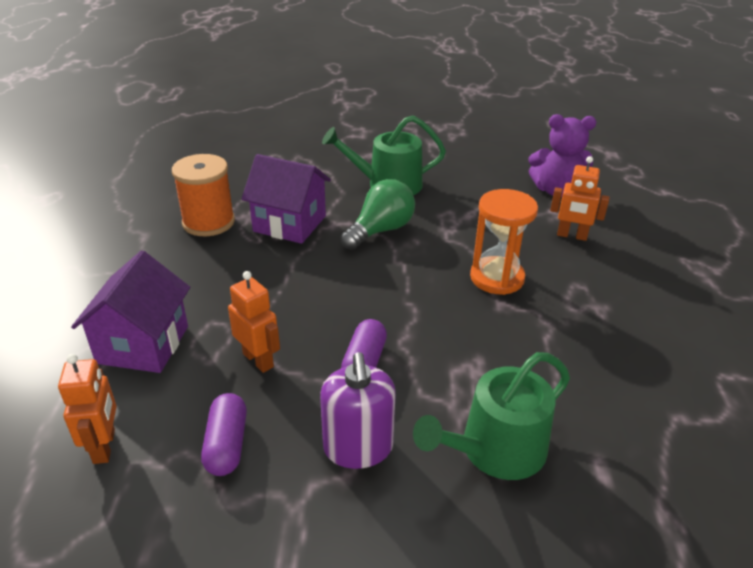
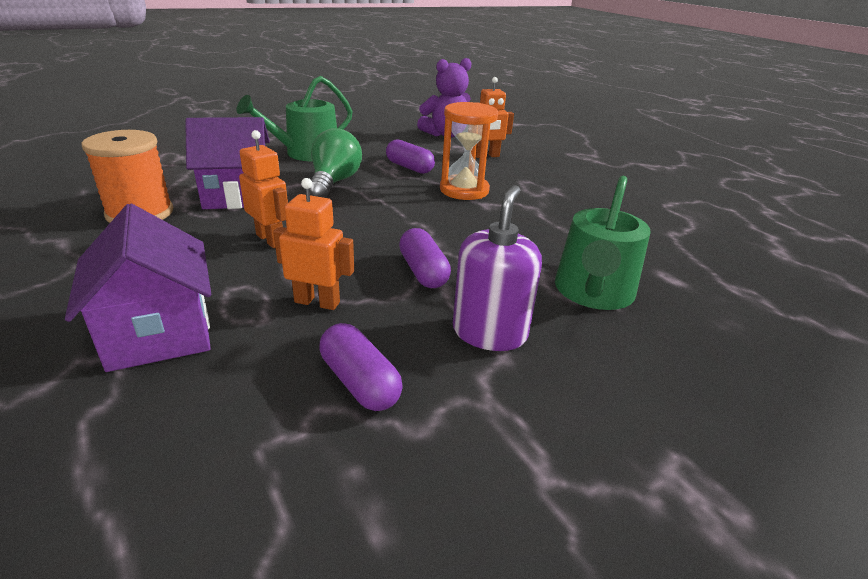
camera: 35 degrees left, 5 degrees down
(105, 446) = (204, 448): orange robot -> orange robot (270, 239)
(358, 448) = (489, 332): purple soap dispenser -> purple soap dispenser turned 120 degrees counterclockwise
(470, 230) = (409, 167): none -> purple capsule

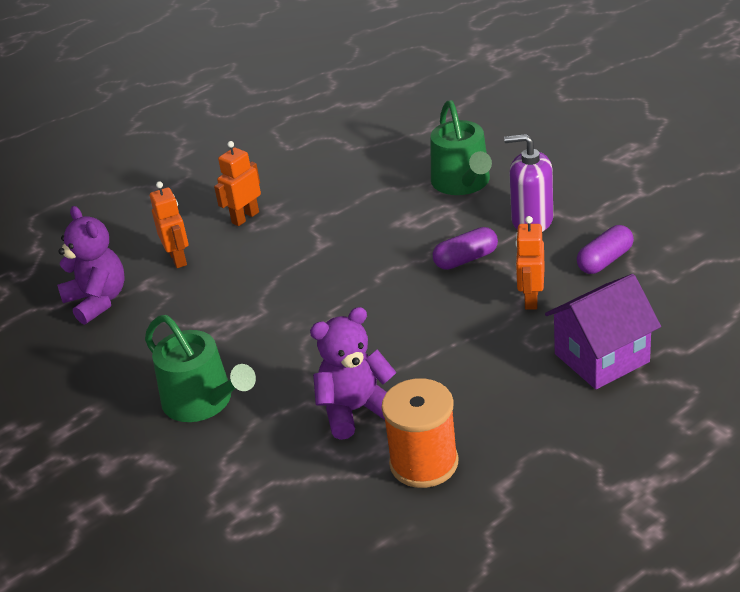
camera: 90 degrees left, 5 degrees up
(237, 196) = (356, 410): purple house -> purple teddy bear
(270, 239) = (445, 353): orange robot -> orange robot (245, 217)
(334, 182) = (296, 352): green light bulb -> none
(409, 167) = (233, 308): purple capsule -> none
(464, 190) = (290, 261): orange hourglass -> none
(593, 292) = (463, 183): green watering can -> green watering can turned 60 degrees clockwise

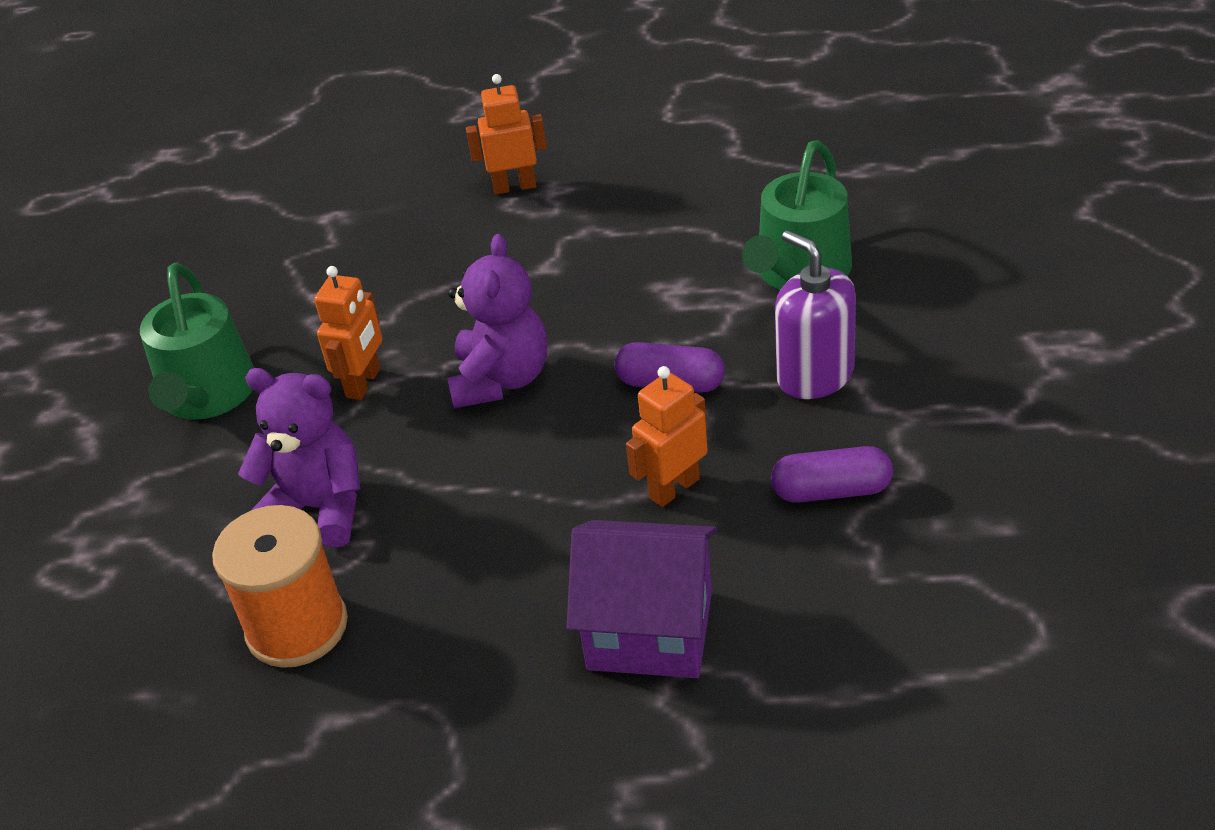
camera: 40 degrees right, 5 degrees up
(97, 301) = (267, 211): purple teddy bear -> purple teddy bear (501, 379)
(178, 259) = (393, 203): orange robot -> orange robot (364, 383)

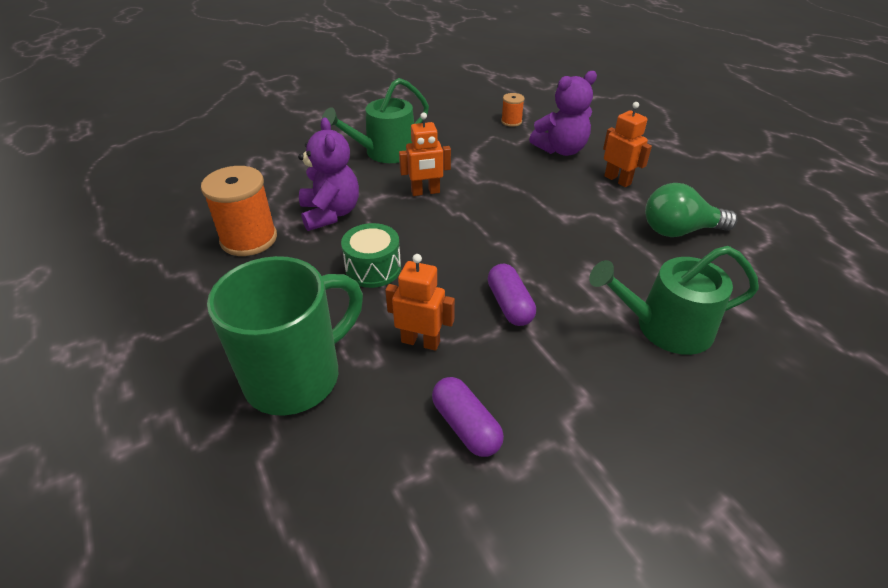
camera: 55 degrees right, 0 degrees up
(269, 225) = (511, 121): none -> orange spool
(495, 494) = (373, 269): none -> green drum
(501, 379) = (462, 236): purple teddy bear -> purple teddy bear (561, 150)
(650, 630) = (297, 376): purple house -> green mug
(657, 184) = (679, 231): none -> green light bulb
(815, 375) = (571, 374): purple soap dispenser -> none

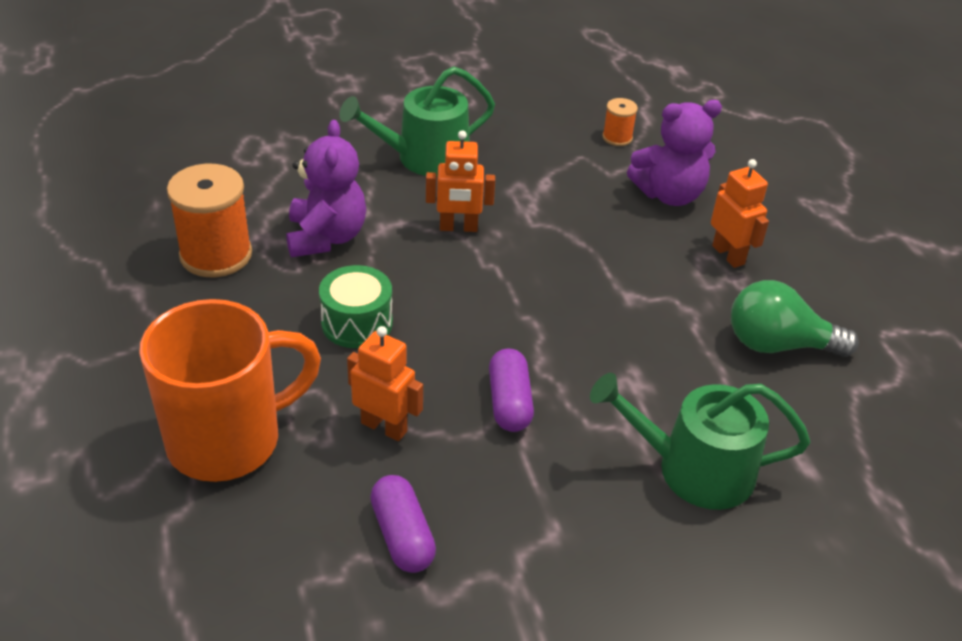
camera: 10 degrees right, 0 degrees up
(297, 376) = (229, 440): green mug -> orange mug

